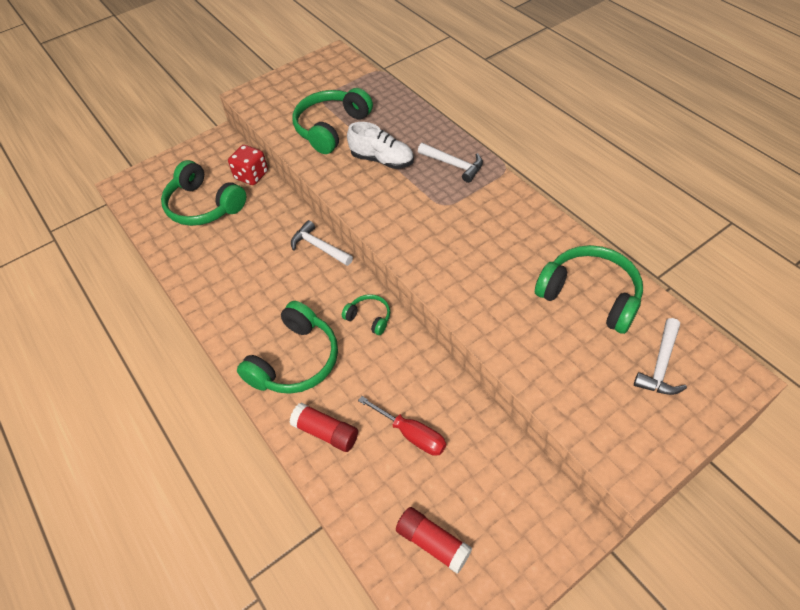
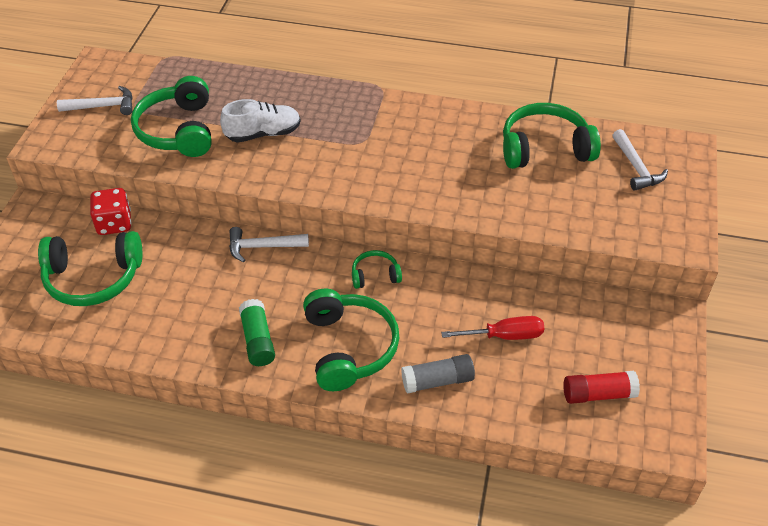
camera: 45 degrees left, 5 degrees down
(247, 313) = (258, 340): none -> green glue stick
(326, 432) = (437, 381): red glue stick -> grey glue stick
(453, 165) = (333, 106): white hammer -> white hammer (103, 106)

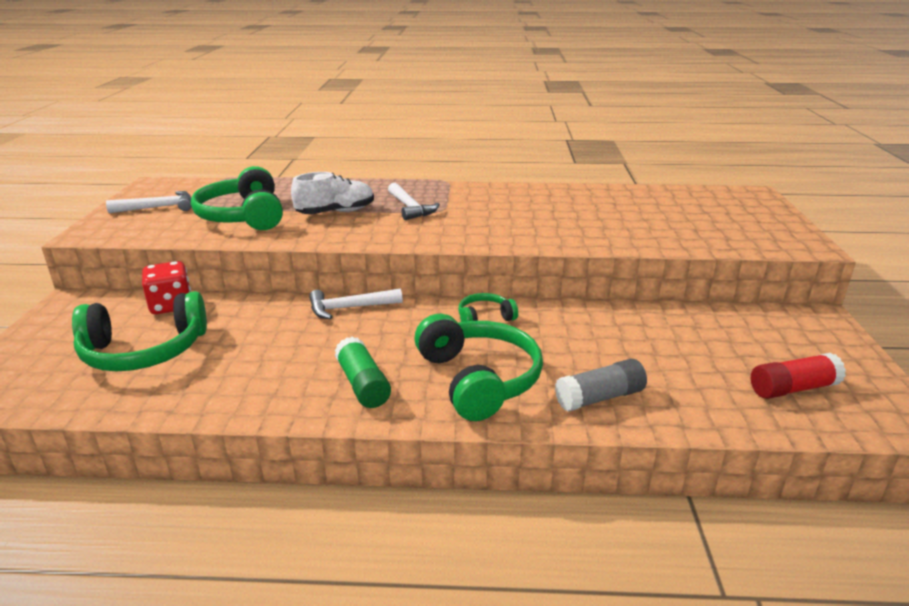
camera: 10 degrees left, 20 degrees down
(504, 336) = (654, 351): red screwdriver -> none
(544, 148) = (623, 202): green headphones -> none
(636, 167) = (717, 206): white hammer -> white hammer (410, 208)

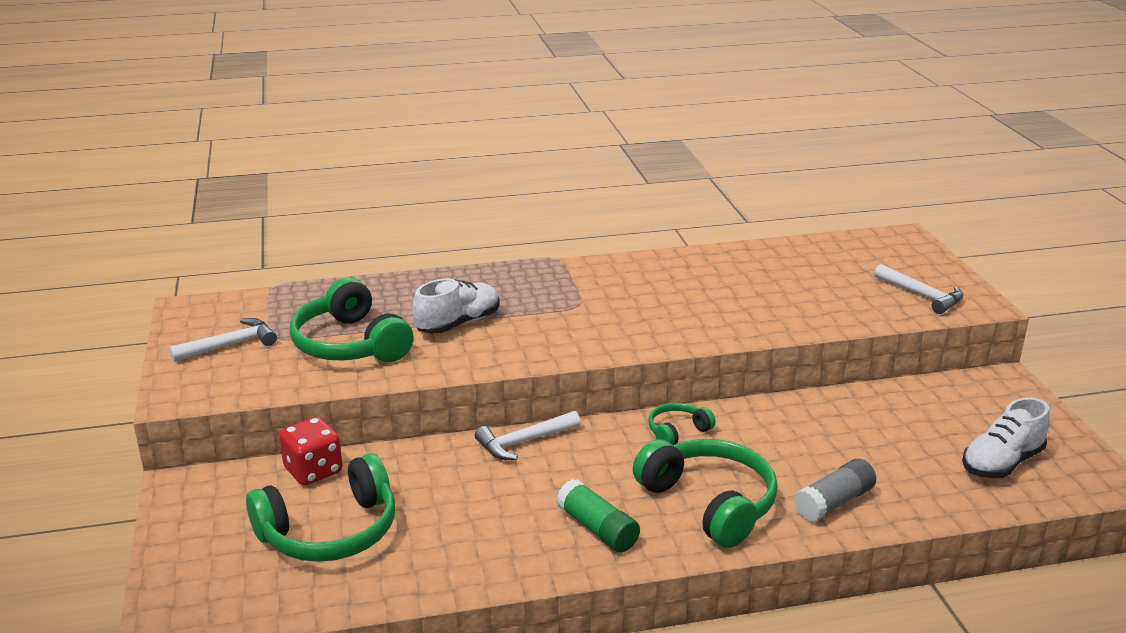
camera: 15 degrees left, 0 degrees up
(410, 208) = (541, 306): white hammer -> white hammer (921, 295)
(793, 389) = (1001, 463): red glue stick -> white shoe

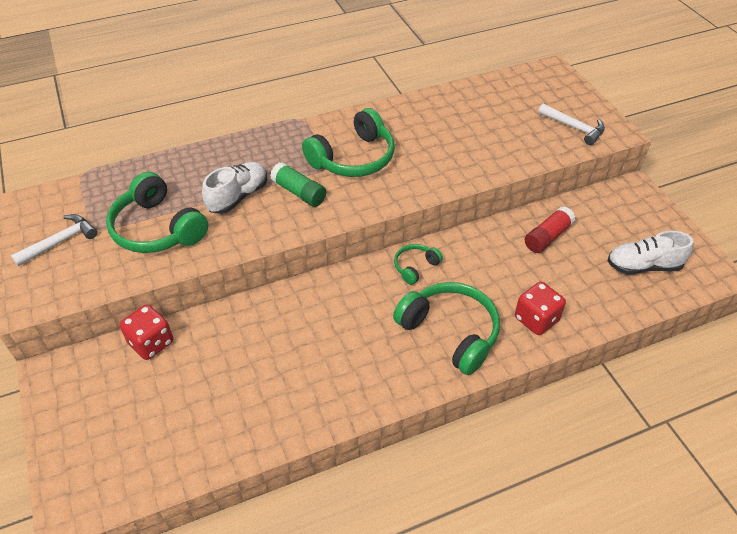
camera: 10 degrees left, 20 degrees up
(330, 532) = (177, 401): green headphones -> green headphones (353, 158)
(524, 442) = (305, 292): white hammer -> none
(597, 529) = (374, 368): green glue stick -> green glue stick (299, 192)
(833, 503) = (536, 319): grey glue stick -> red dice
(869, 419) = (547, 237): none -> red glue stick
(1001, 463) = (643, 266): white shoe -> white shoe turned 45 degrees clockwise

